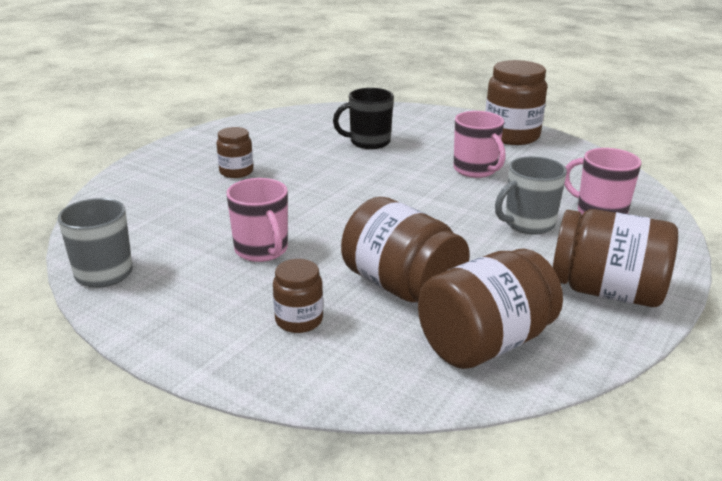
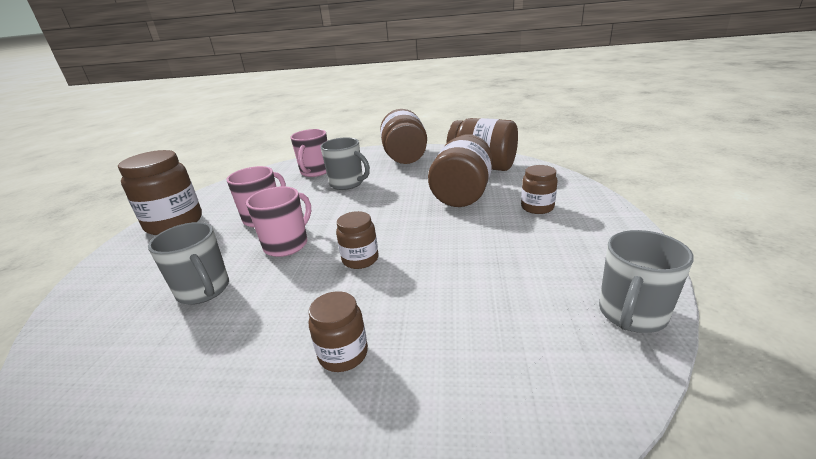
camera: 115 degrees left, 0 degrees up
(262, 250) = (486, 252): pink mug -> pink mug (287, 245)
(333, 196) = (360, 259): none -> brown jar
(368, 142) = (204, 290): black mug -> grey mug

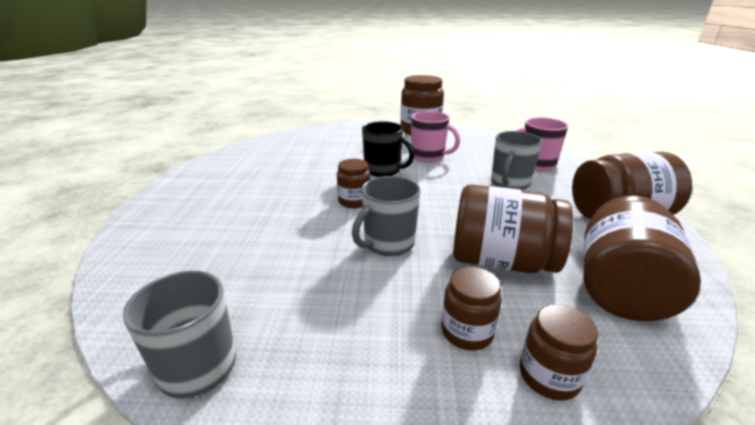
camera: 85 degrees right, 0 degrees up
(204, 290) = (331, 154): grey mug -> grey mug (388, 244)
(287, 245) = (383, 171): pink mug -> black mug
(343, 354) = (246, 203): brown jar -> brown jar (549, 376)

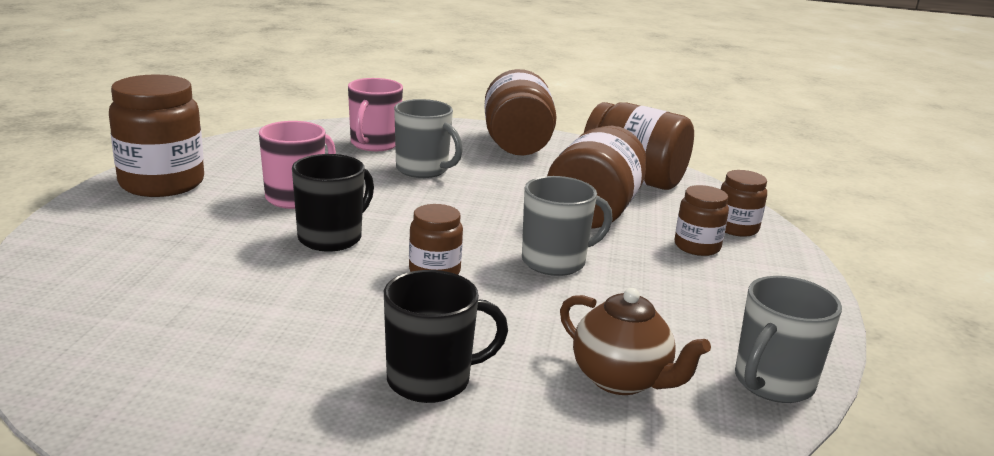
camera: 85 degrees left, 5 degrees down
(220, 276) = (621, 380): none -> brown teapot
(234, 211) = (431, 380): none -> black mug
(388, 244) = (555, 262): grey mug -> grey mug turned 75 degrees counterclockwise

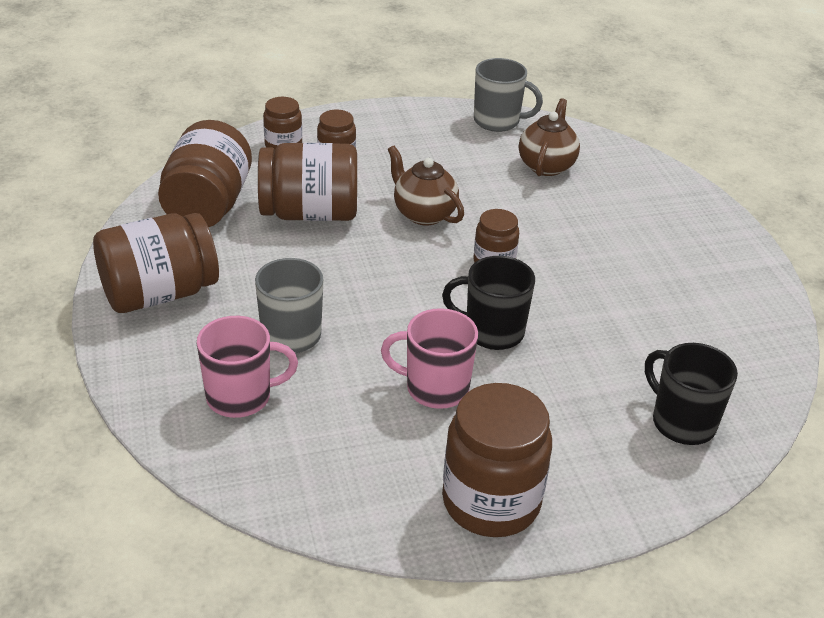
camera: 115 degrees left, 15 degrees up
(431, 380) = (617, 225): black mug -> black mug (681, 422)
(555, 262) = (423, 214): grey mug -> brown teapot

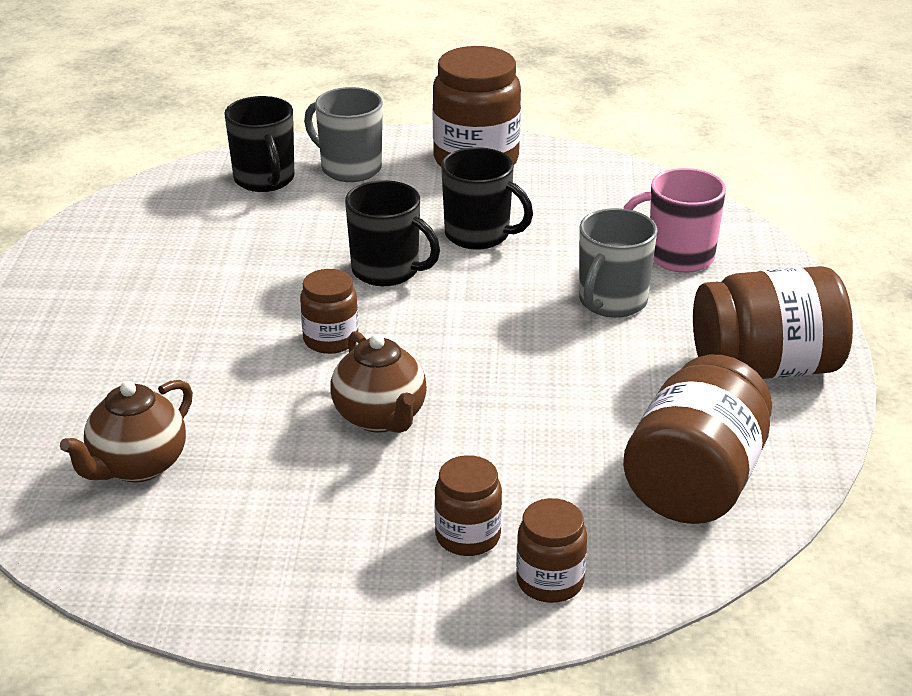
camera: 160 degrees left, 5 degrees down
(310, 213) = (544, 445): brown jar -> none
(435, 388) = (479, 235): pink mug -> black mug
(498, 121) = (138, 572): grey mug -> grey mug (349, 168)

